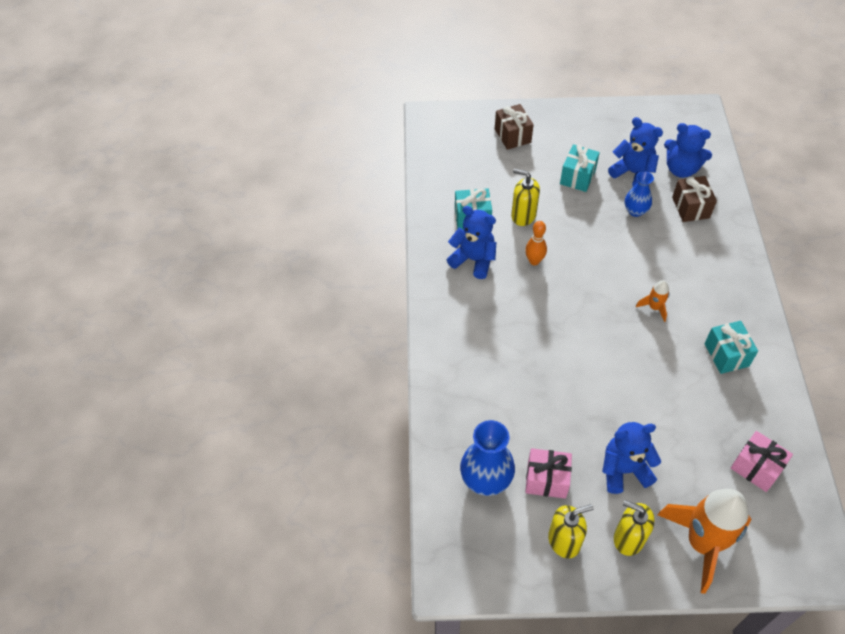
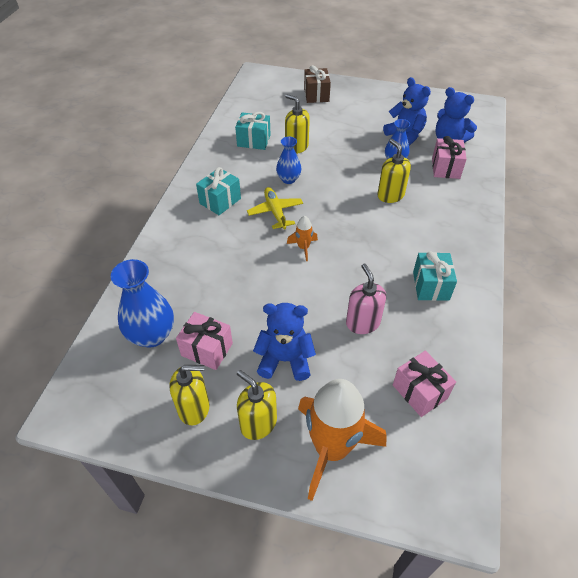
camera: 15 degrees right, 5 degrees down
(473, 260) = (238, 168): blue teddy bear -> none
(534, 261) = (288, 179): orange bowling pin -> blue vase
(539, 306) = (275, 212): none -> yellow plane
(577, 177) = (356, 130): turquoise gift -> turquoise gift (220, 201)
(647, 256) = (390, 195): none -> yellow soap dispenser
(654, 307) = (378, 234): orange rocket -> orange rocket (303, 248)
(679, 412) = (362, 323): none -> pink soap dispenser
(690, 207) = (445, 168): brown gift -> pink gift

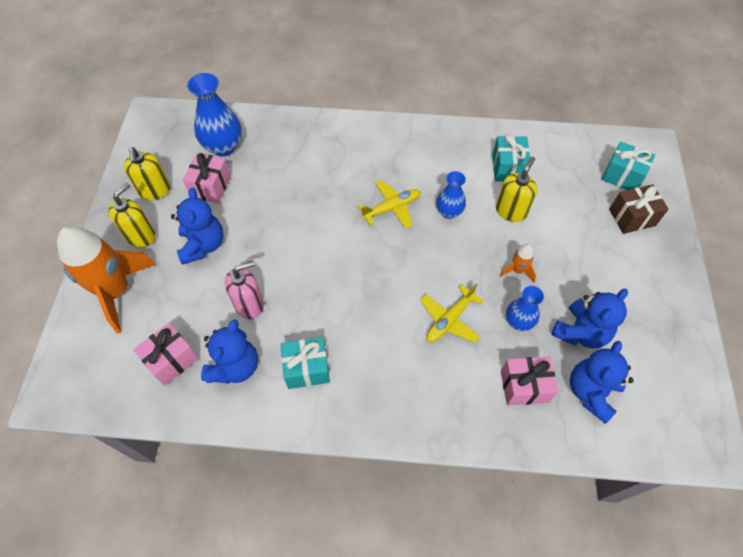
camera: 80 degrees right, 10 degrees up
(220, 201) = (397, 158): turquoise gift -> turquoise gift (622, 176)
(303, 248) = (343, 241): orange rocket -> orange rocket (517, 270)
(390, 195) = (449, 320): yellow soap dispenser -> yellow plane
(427, 338) = (235, 366): none -> blue teddy bear

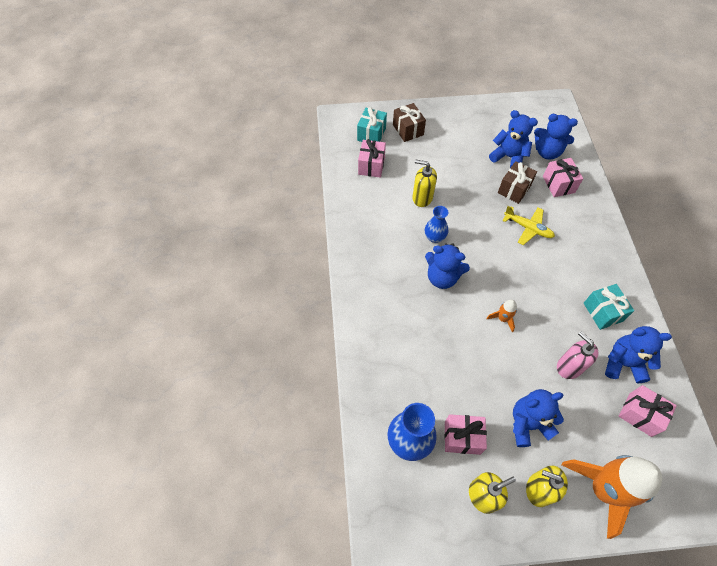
camera: 100 degrees left, 0 degrees up
(392, 208) = (442, 277): yellow plane -> blue teddy bear
(508, 168) = (380, 202): turquoise gift -> none
(517, 270) = (473, 191): orange rocket -> orange rocket (502, 319)
(518, 322) = (514, 189): blue vase -> brown gift
(566, 168) = (371, 166): none -> pink gift

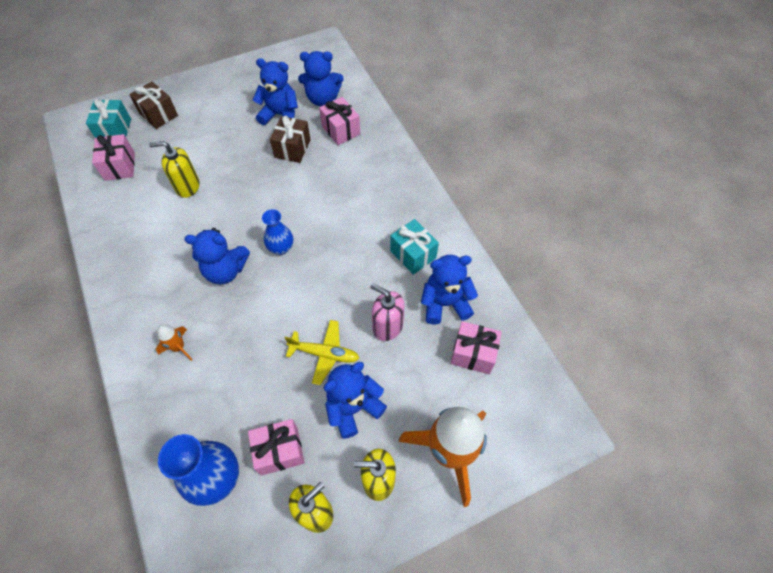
camera: 20 degrees left, 0 degrees up
(434, 237) = (209, 227): blue vase -> blue vase (281, 248)
(502, 319) = (304, 296): orange rocket -> orange rocket (178, 347)
(528, 228) = (315, 187): yellow plane -> yellow plane (324, 354)

